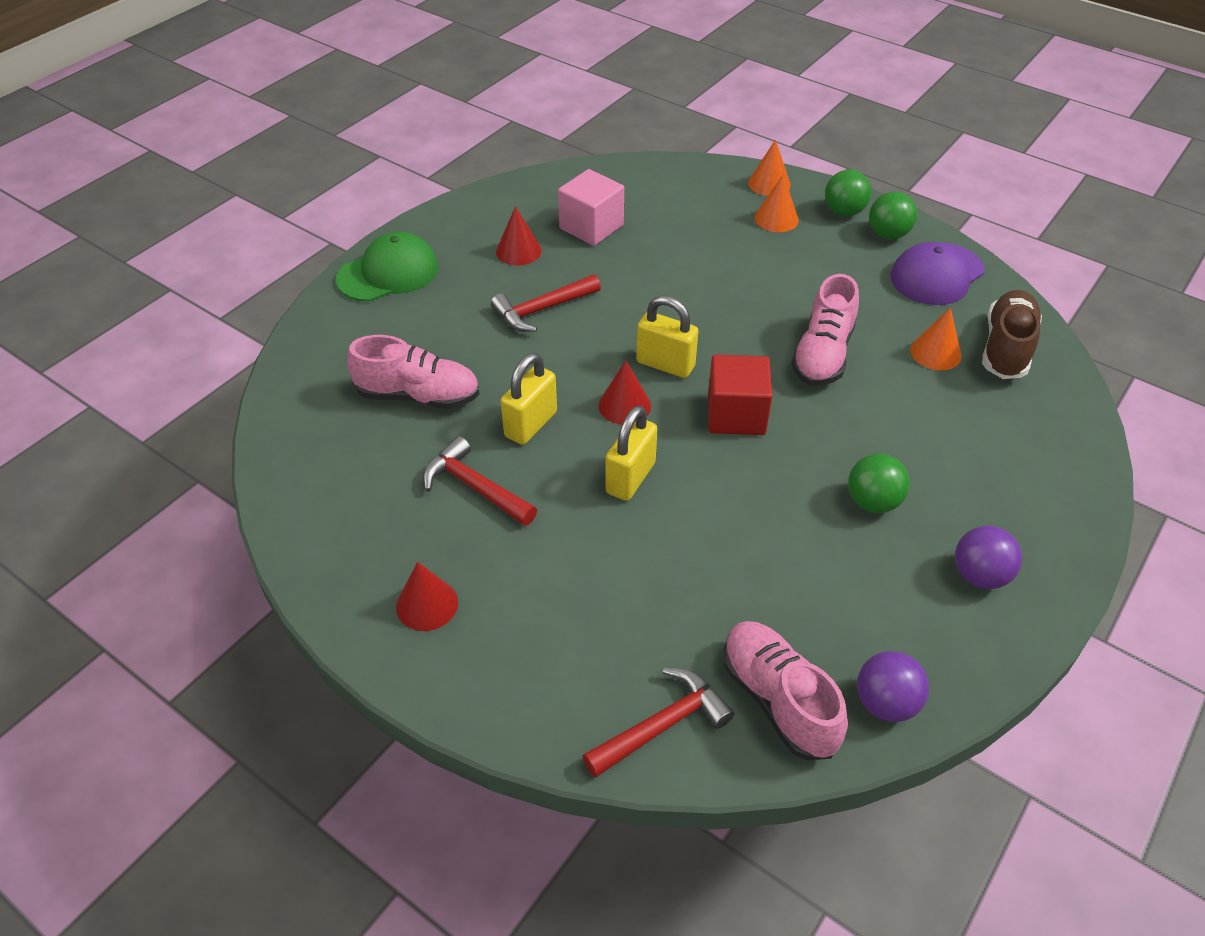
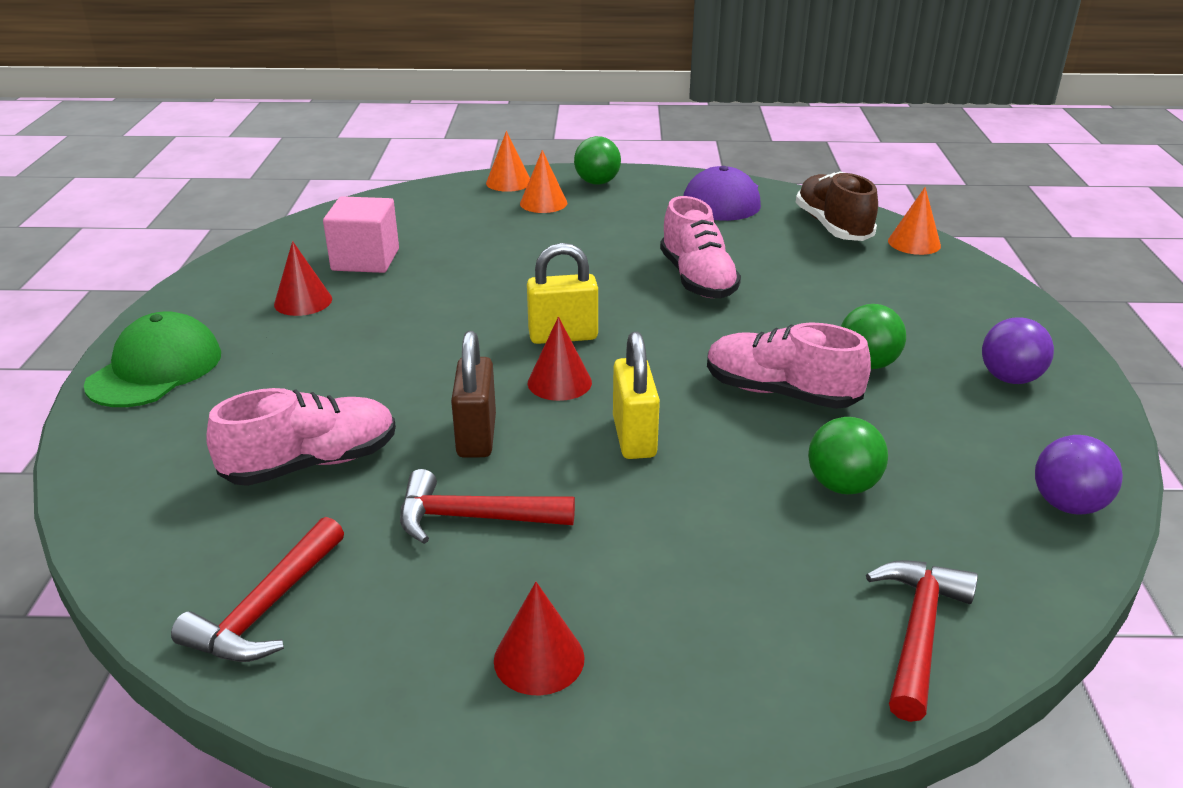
camera: 35 degrees left, 15 degrees down
(531, 424) = (476, 436): yellow padlock -> brown padlock
(542, 310) = (383, 338): red hammer -> red hammer (266, 608)
(736, 414) = (675, 348): red cube -> none
(778, 700) = (986, 551): pink shoe -> pink shoe (780, 393)
(888, 234) = (652, 186): green ball -> green ball (842, 485)
(935, 353) = (785, 247): orange cone -> orange cone (914, 243)

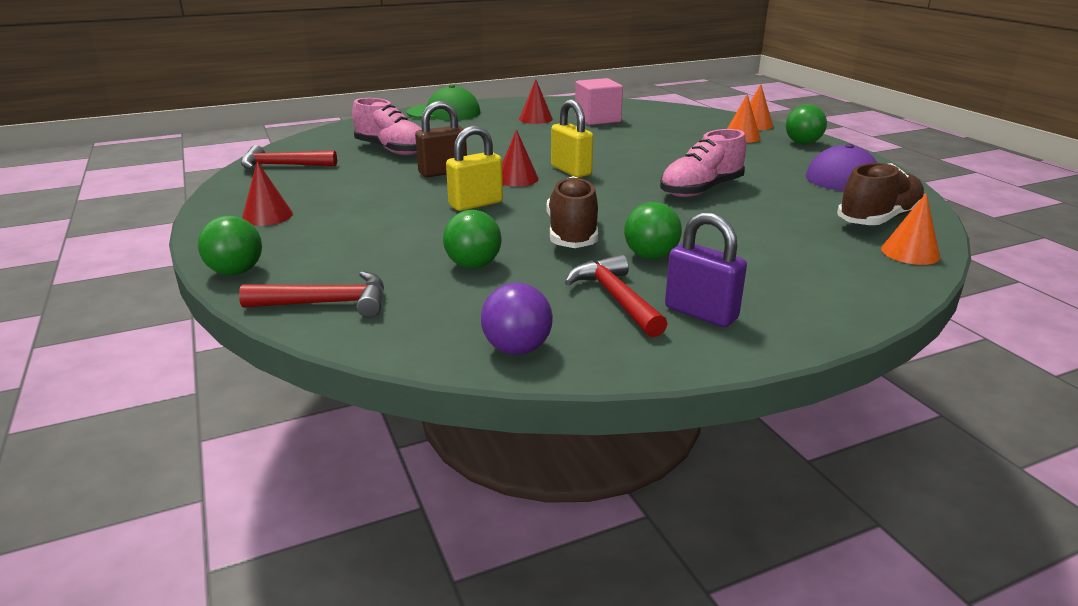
camera: 65 degrees right, 5 degrees down
(473, 518) = (370, 185): red hammer -> red hammer (616, 298)
(772, 721) = (236, 272): none -> green ball
(780, 393) = (572, 234): pink shoe -> brown shoe
(1009, 378) = (701, 313): purple ball -> purple padlock

